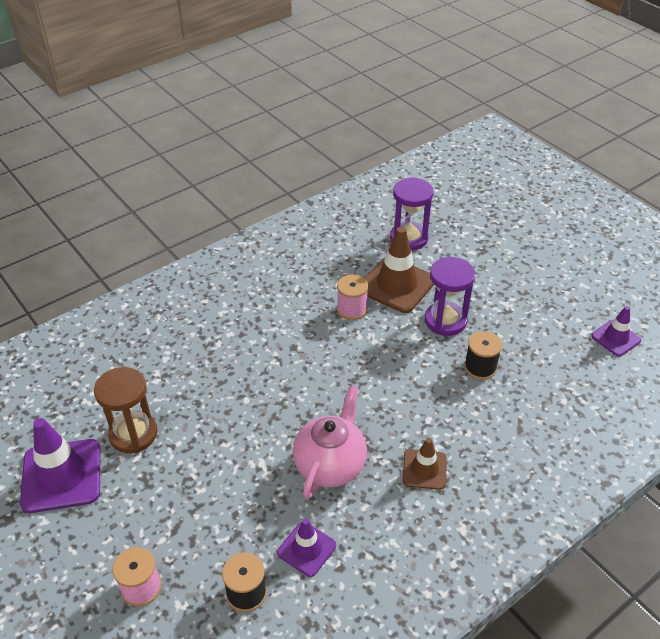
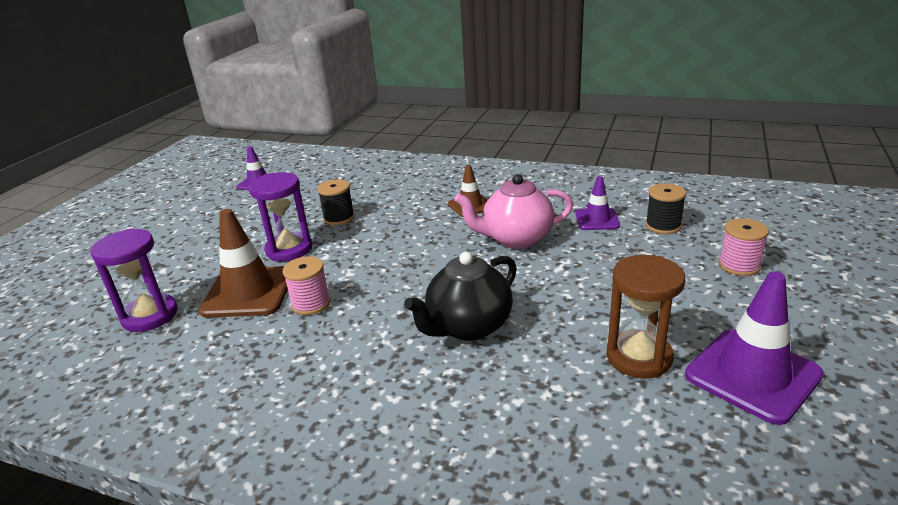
camera: 120 degrees left, 15 degrees down
(247, 371) = (468, 327): none -> black teapot

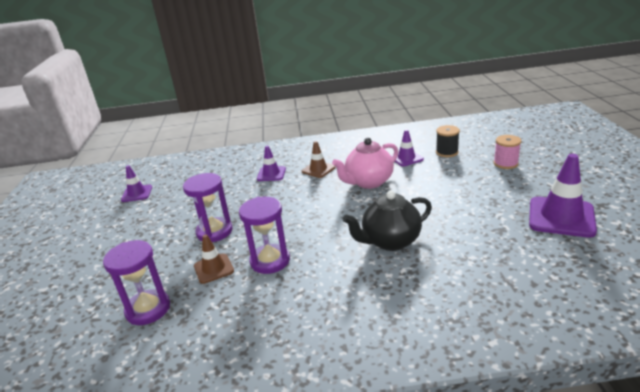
camera: 25 degrees left, 0 degrees up
(248, 292) = (213, 268): brown traffic cone -> brown traffic cone, size x0.57
(311, 303) = (270, 261): pink spool -> purple hourglass
(339, 218) = (231, 201): black spool -> none
(411, 197) = (271, 174): none -> purple traffic cone
(468, 327) = (390, 241): black teapot -> black teapot turned 45 degrees clockwise
(639, 357) = (500, 226): brown hourglass -> none

